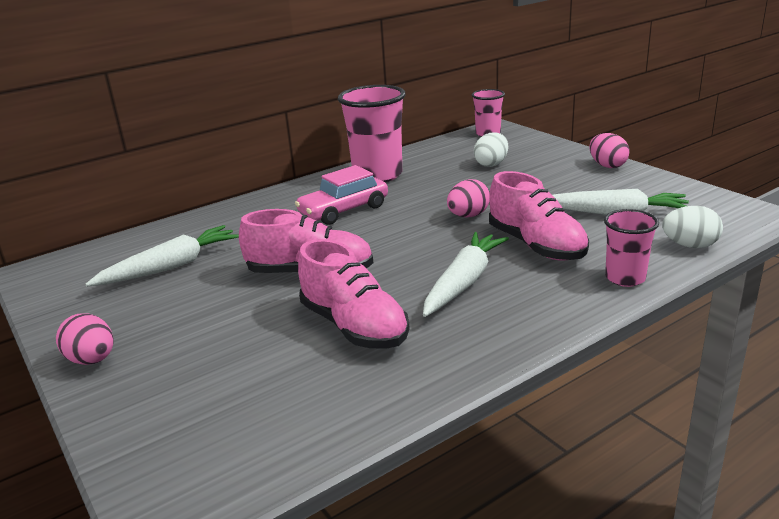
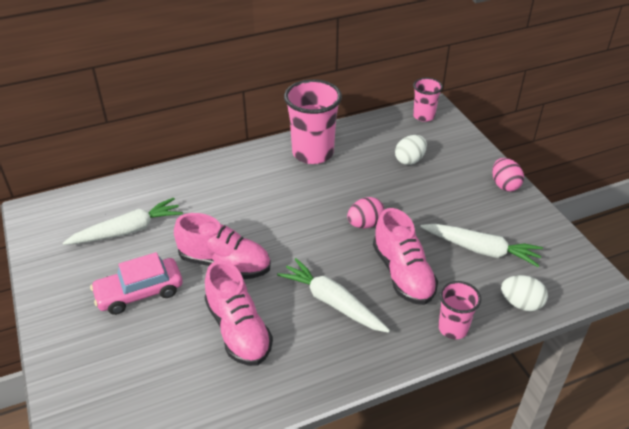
camera: 10 degrees right, 15 degrees up
(92, 360) = (56, 318): pink egg -> none
(344, 210) = (272, 193): pink car -> pink car (139, 293)
(464, 282) = (332, 302): white carrot -> white carrot turned 90 degrees counterclockwise

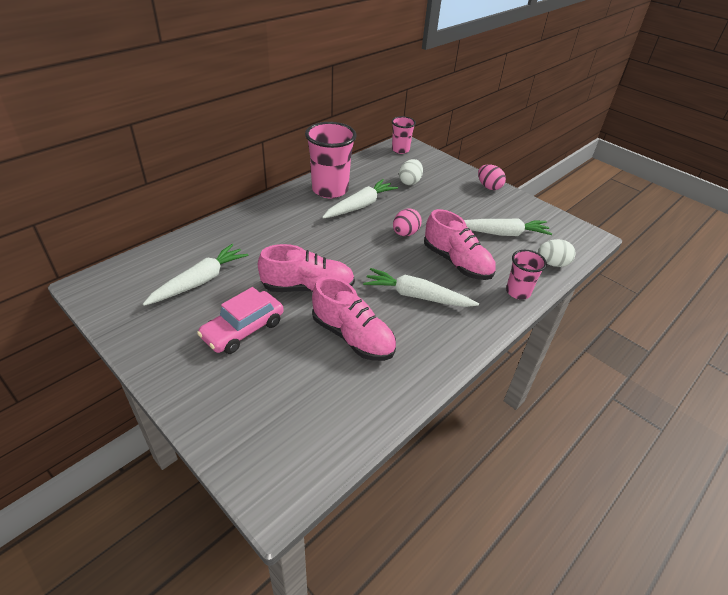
camera: 25 degrees left, 0 degrees up
(334, 179) = (360, 206): none -> white carrot

